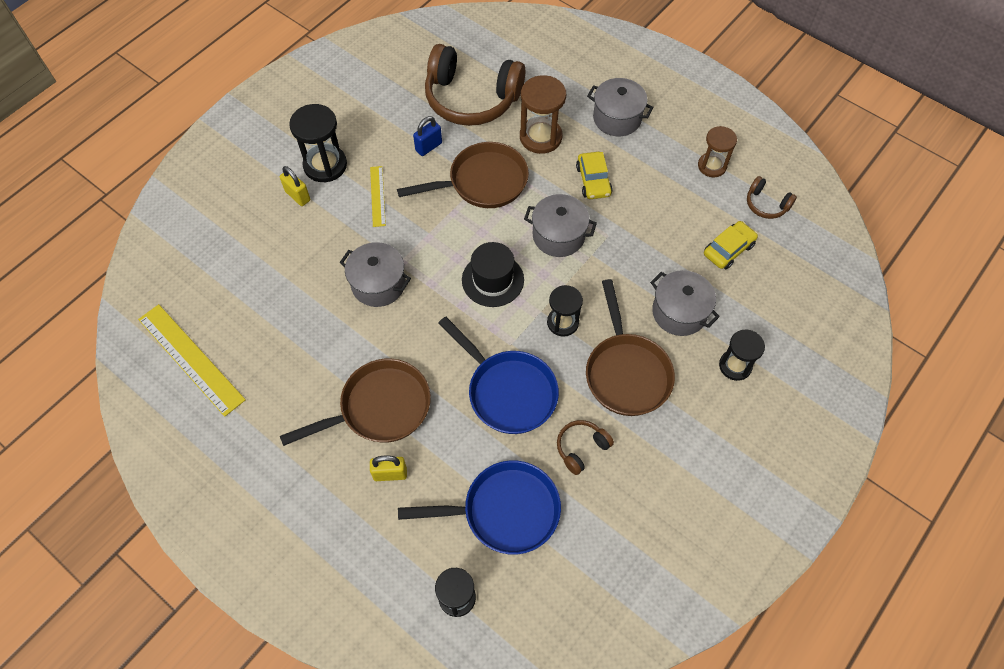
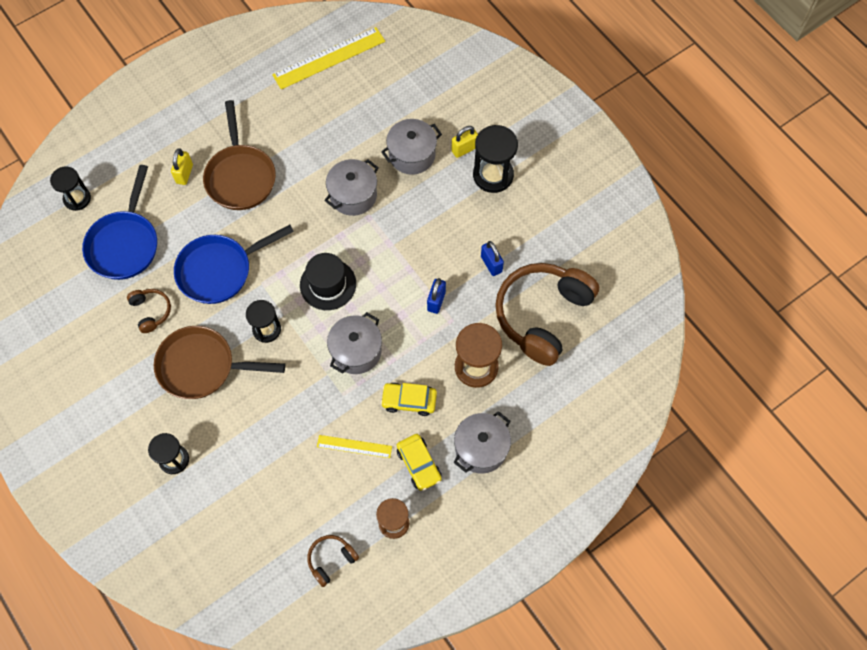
camera: 105 degrees right, 5 degrees up
(377, 196) = (446, 211): yellow ruler -> yellow ruler (354, 446)
(482, 182) = (436, 301): brown pan -> blue padlock
(679, 312) = (242, 430): grey pot -> grey pot (412, 155)
(728, 249) = (292, 501): yellow car -> yellow car (419, 464)

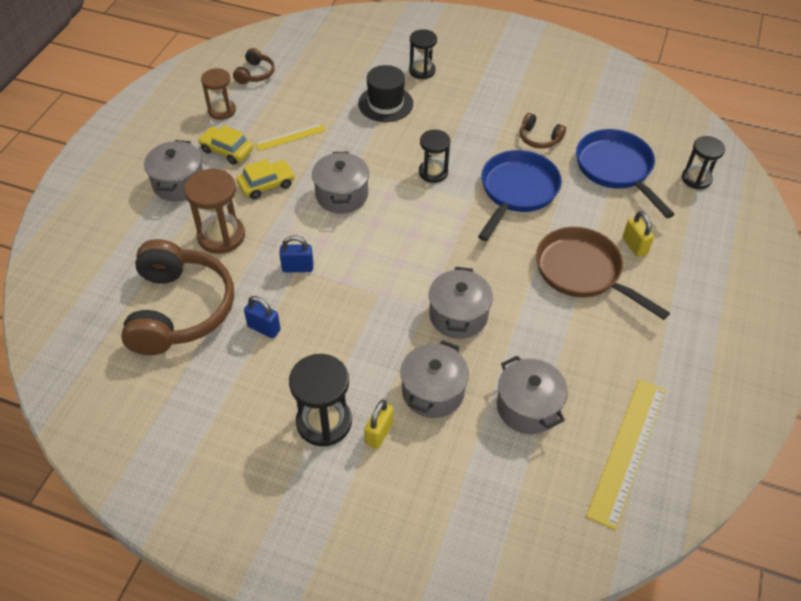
camera: 145 degrees right, 15 degrees down
(202, 366) = (459, 126): brown pan -> none
(328, 284) = (412, 229): black hat -> black hat (385, 103)
(362, 113) = (527, 407): none -> grey pot
(436, 301) = (297, 267): blue padlock -> blue padlock turned 75 degrees counterclockwise

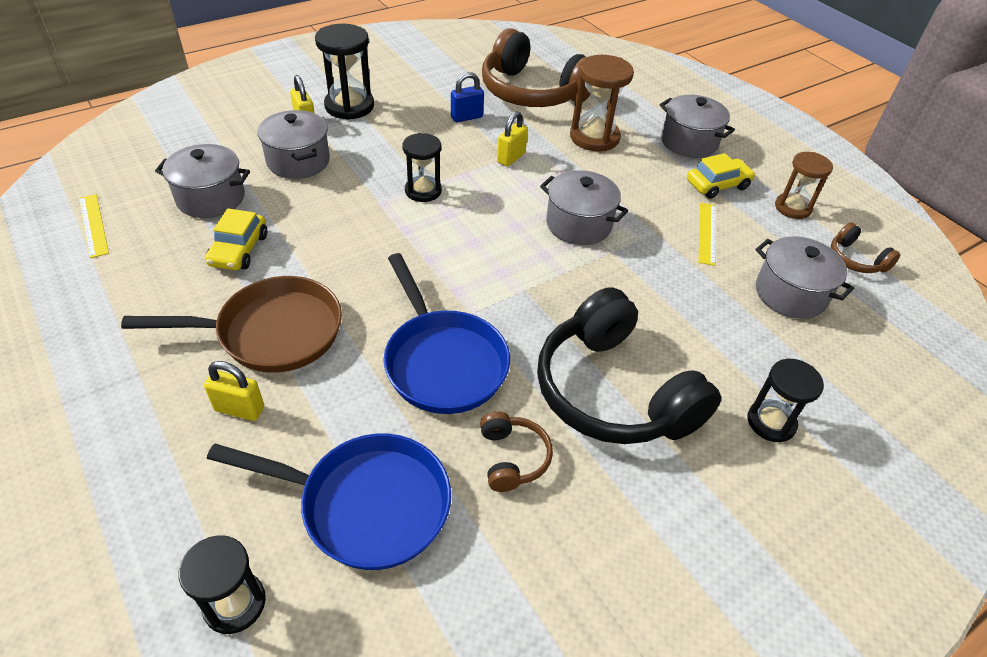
camera: 125 degrees right, 5 degrees down
(266, 184) = (641, 187): yellow car -> yellow car (239, 250)
(297, 267) = (511, 158): blue padlock -> yellow padlock
(385, 103) = (715, 340): black hat -> none
(433, 172) = (547, 308): black hourglass -> black hourglass (423, 191)
(458, 315) = (344, 214): grey pot -> grey pot (790, 294)
(462, 124) = (613, 392): none -> black headphones
(539, 138) = (512, 458): brown headphones -> brown headphones turned 105 degrees clockwise
(627, 450) = (93, 225): yellow ruler -> yellow ruler, size x0.55

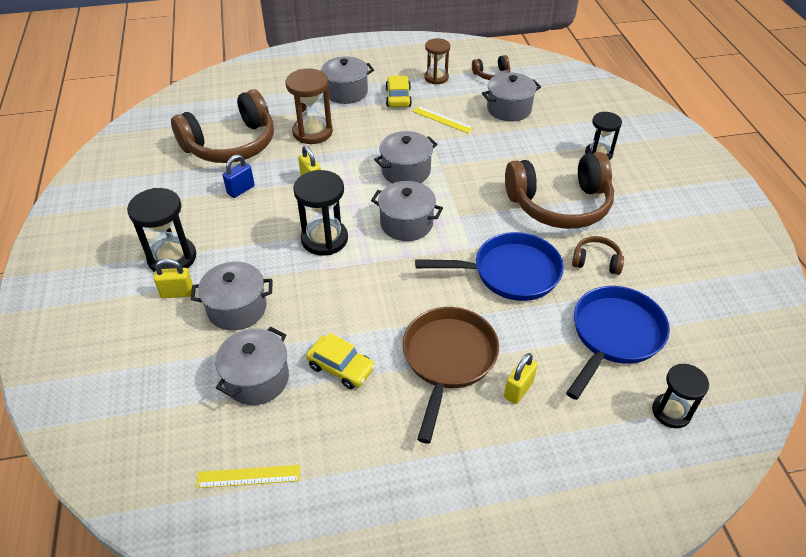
camera: 65 degrees left, 0 degrees up
(423, 191) = (324, 239): black hourglass -> black hourglass, size x1.51
(466, 117) = (241, 190): blue padlock -> blue padlock turned 45 degrees clockwise
(483, 246) = (406, 223): none -> grey pot
(613, 392) = (559, 204): black headphones -> brown headphones

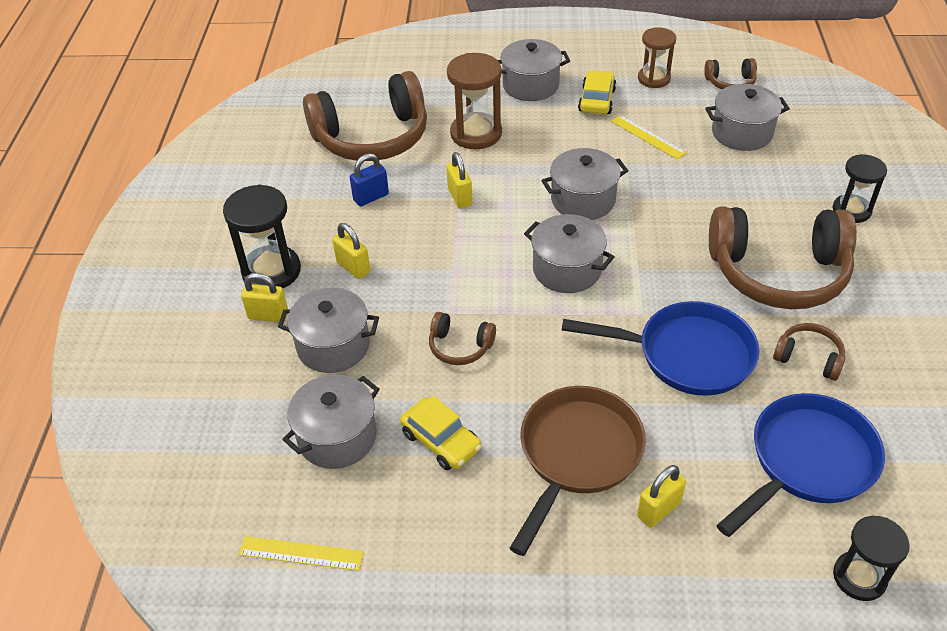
camera: 15 degrees right, 0 degrees up
(239, 245) = (353, 267): none -> yellow padlock
(324, 239) = (458, 275): black hourglass -> none
(338, 293) = (460, 346): none -> brown headphones

